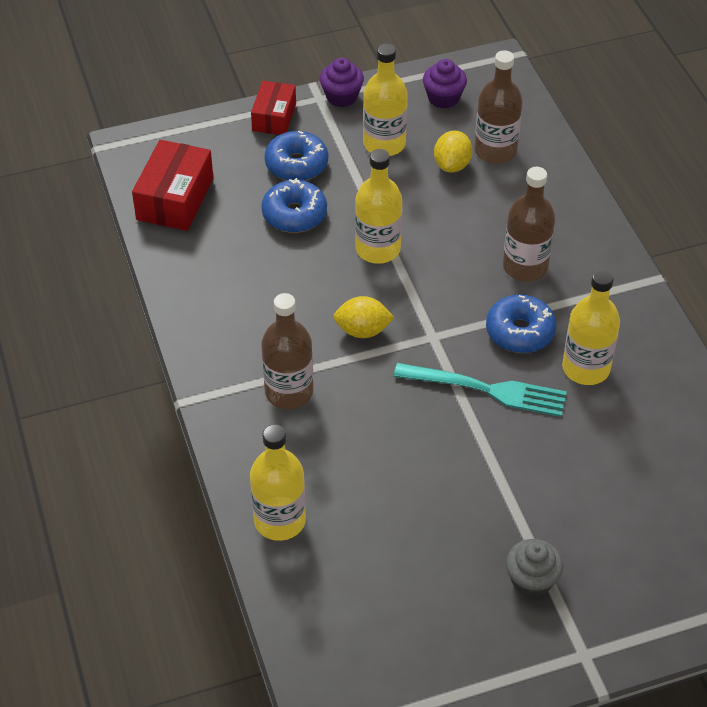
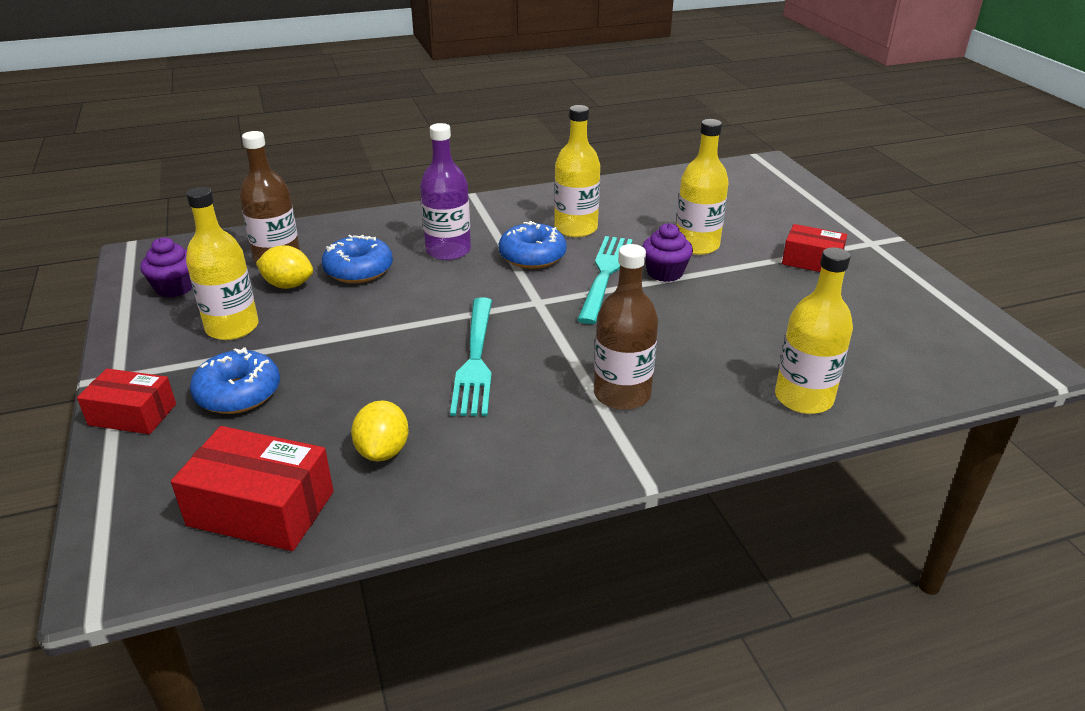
camera: 90 degrees left, 15 degrees down
(294, 214) = (331, 394): blue donut -> blue donut (358, 270)
(339, 296) = (475, 359): none -> turquoise fork
(341, 96) = (126, 358): purple cupcake -> purple cupcake (665, 273)
(362, 330) = (528, 344): yellow lemon -> yellow lemon (383, 451)
(378, 249) = (406, 333): yellow bottle -> yellow bottle (697, 245)
(525, 266) = (448, 251): brown bottle -> purple bottle
(531, 580) = (811, 261): grey cupcake -> red box

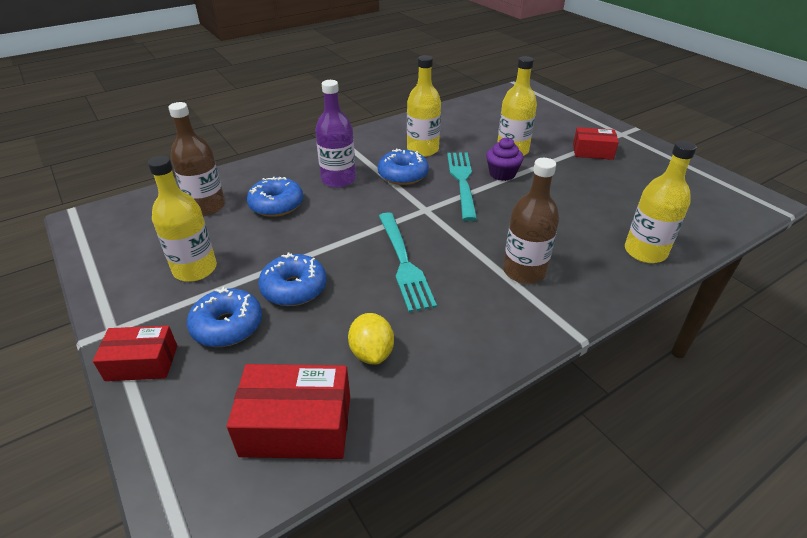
camera: 15 degrees left, 5 degrees up
(175, 288) = (128, 243): purple cupcake -> none
(288, 285) = (225, 226): yellow lemon -> none
(331, 366) = (294, 288): none -> blue donut

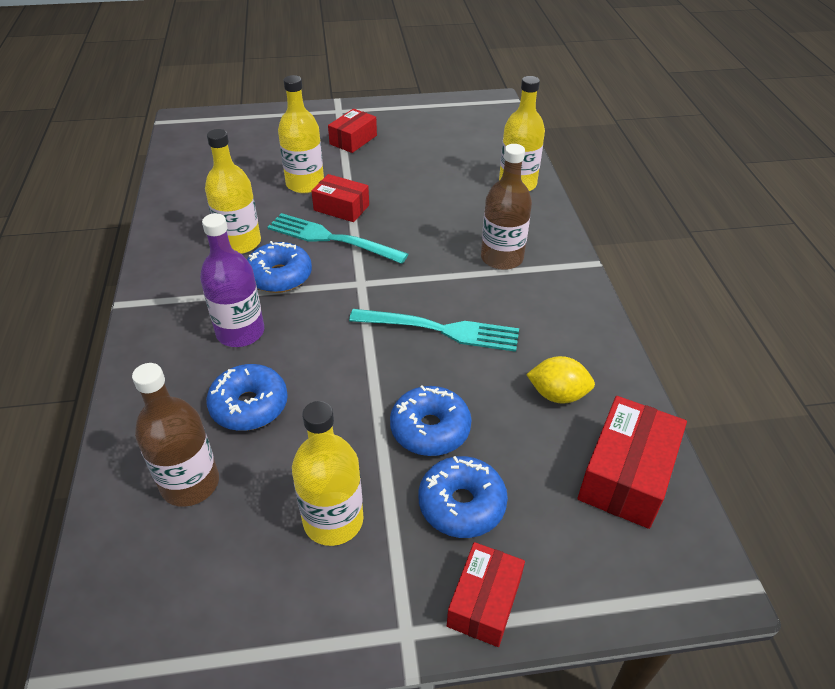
camera: 65 degrees left, 5 degrees up
(502, 174) = (341, 208): purple cupcake -> red box

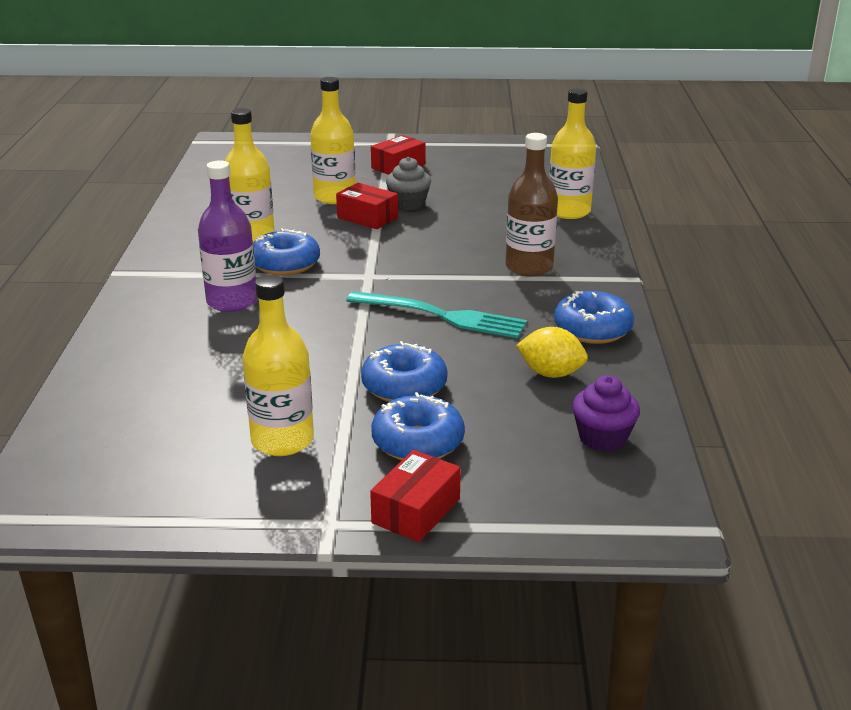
camera: 10 degrees right, 15 degrees down
(190, 483) = (149, 402): brown bottle -> none
(249, 406) = (224, 354): blue donut -> blue donut (592, 329)
(331, 239) = (349, 240): turquoise fork -> none
(374, 187) = (408, 204): none -> grey cupcake
(626, 475) = (602, 438): red box -> purple cupcake

